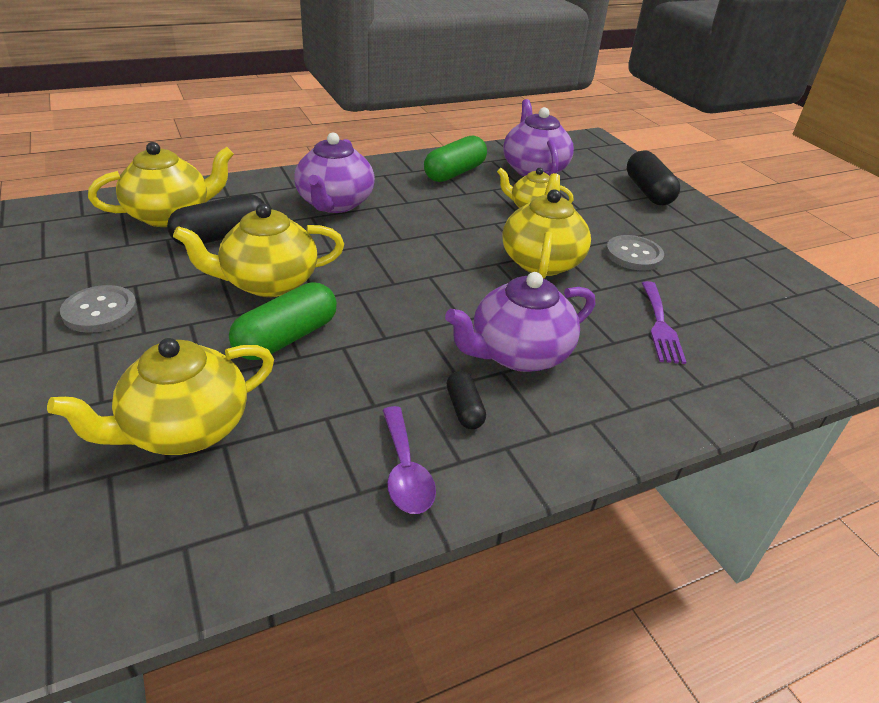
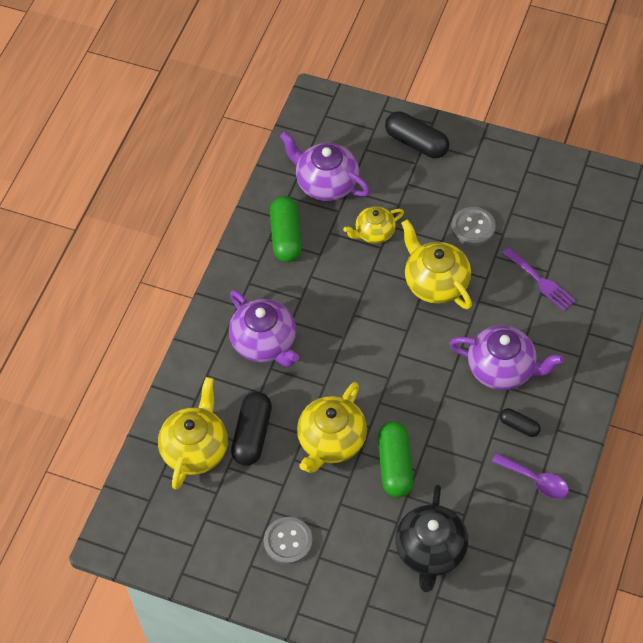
camera: 40 degrees left, 20 degrees up
(184, 429) = (430, 551): yellow teapot -> black teapot
(518, 354) = (502, 369): purple teapot -> purple teapot turned 90 degrees counterclockwise

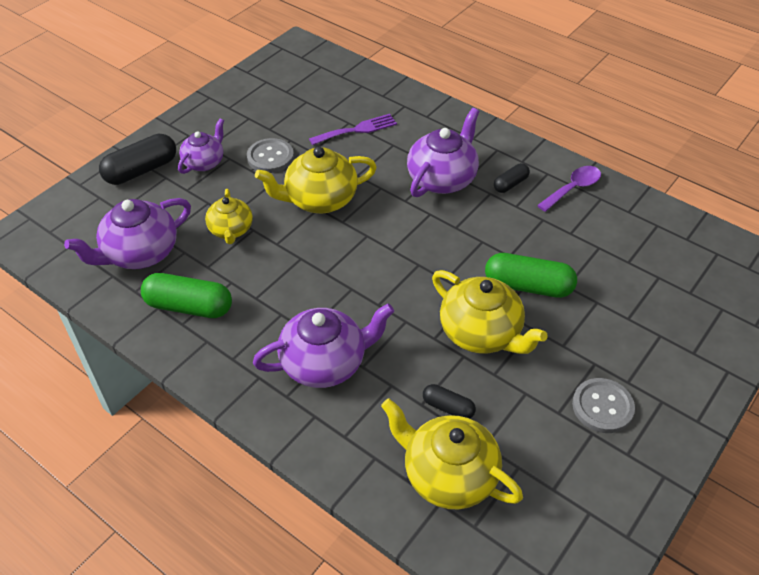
camera: 75 degrees left, 10 degrees down
(252, 435) = (448, 407): black capsule -> black capsule, size x0.55
(430, 551) = (637, 284): black teapot -> none
(445, 182) = (204, 162): none -> purple teapot

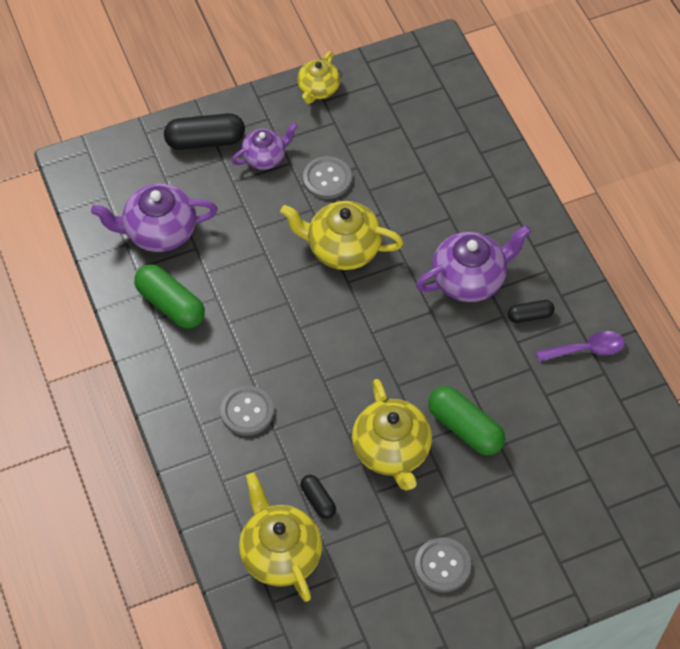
camera: 30 degrees right, 10 degrees up
(231, 230) = (246, 244): yellow teapot -> yellow teapot (318, 89)
(325, 363) = (247, 412): purple teapot -> grey button
(357, 130) = (427, 184): purple fork -> none

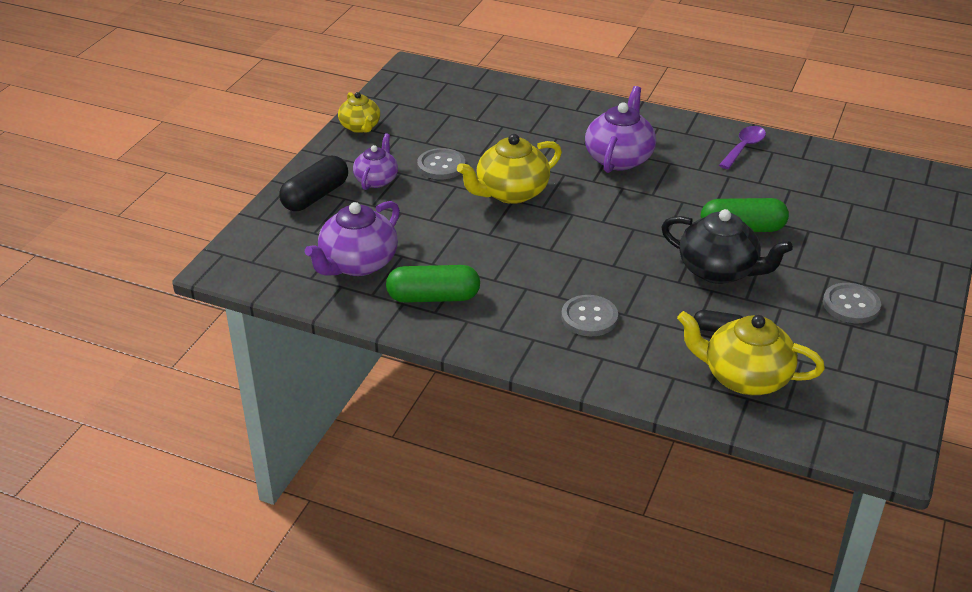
camera: 45 degrees left, 20 degrees down
(392, 451) = (719, 270): yellow teapot -> black teapot
(530, 316) = (685, 153): black capsule -> none

